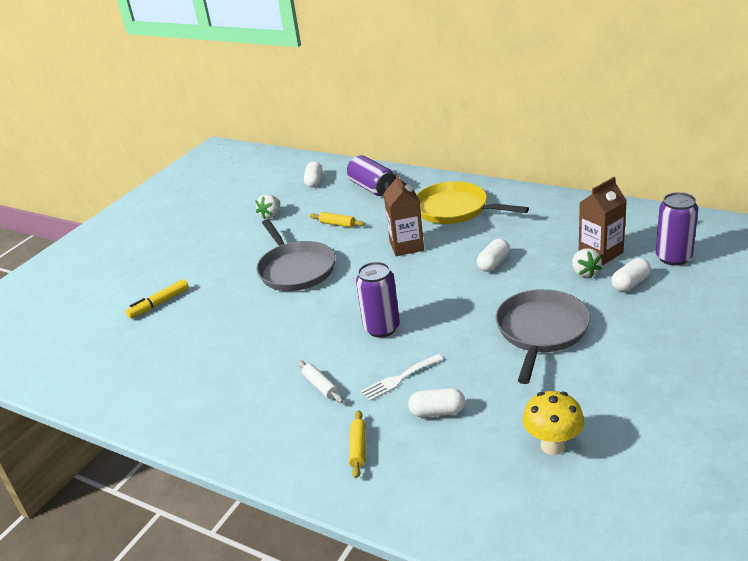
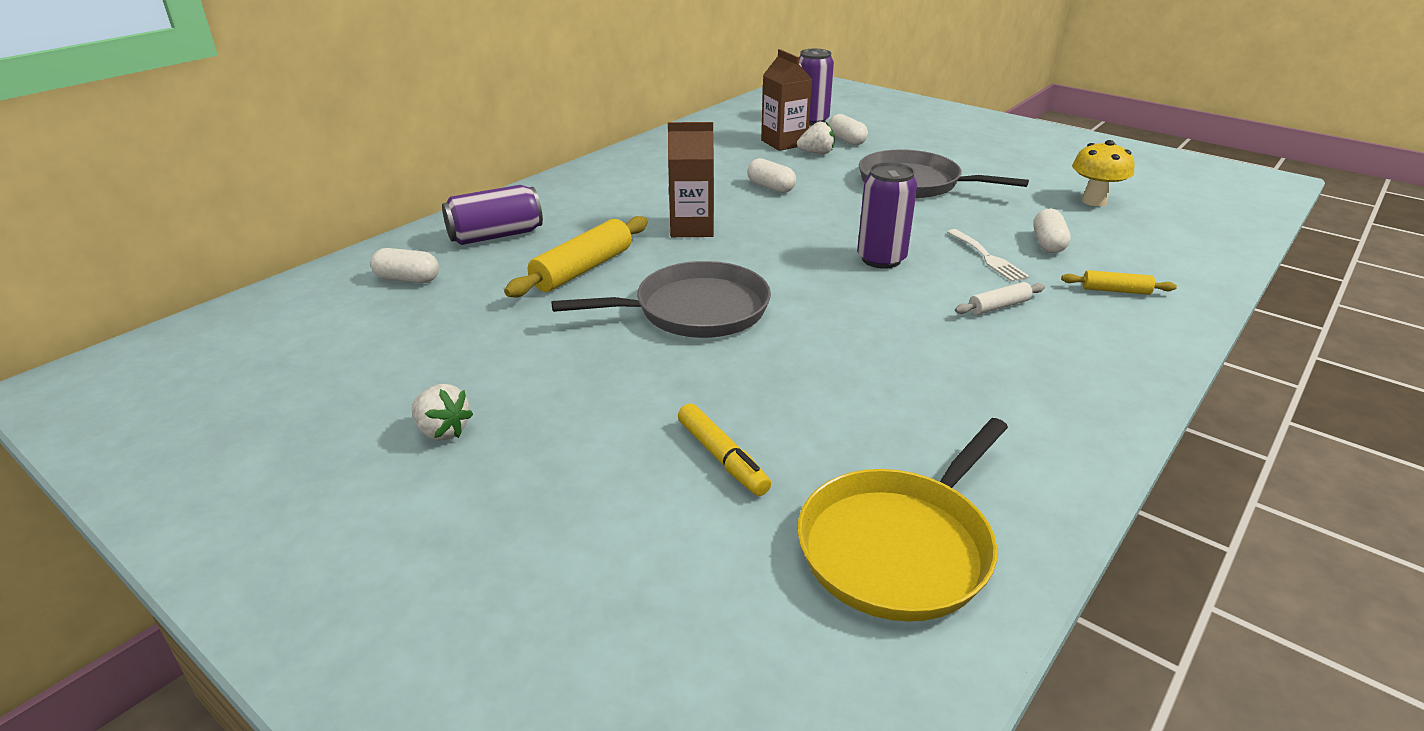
camera: 85 degrees left, 0 degrees up
(271, 215) = (485, 325): white strawberry -> white strawberry (442, 431)
(337, 224) = (582, 269): yellow rolling pin -> yellow rolling pin, size x1.90
(455, 209) = (622, 192): yellow pan -> yellow pan (899, 547)

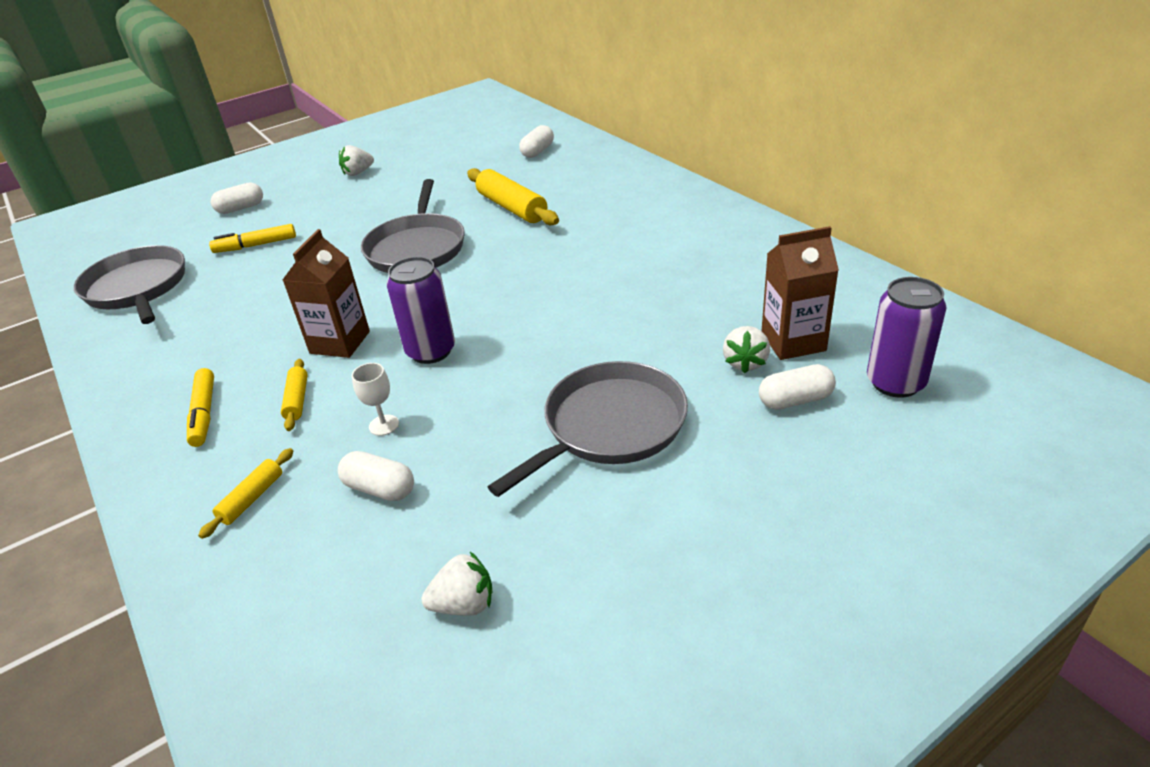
camera: 110 degrees right, 5 degrees up
(496, 236) = (591, 175): purple can -> none
(692, 228) = (559, 256): brown carton -> brown carton (340, 342)
(770, 187) = (639, 311): white capsule -> white capsule (241, 208)
(899, 547) = (137, 288): yellow pan -> grey pan
(988, 258) = (384, 425): white fork -> white goblet
(999, 306) = (297, 400): white rolling pin -> yellow rolling pin
(1065, 353) = (204, 414): none -> yellow marker
(1094, 201) = (464, 604): yellow mushroom -> white strawberry

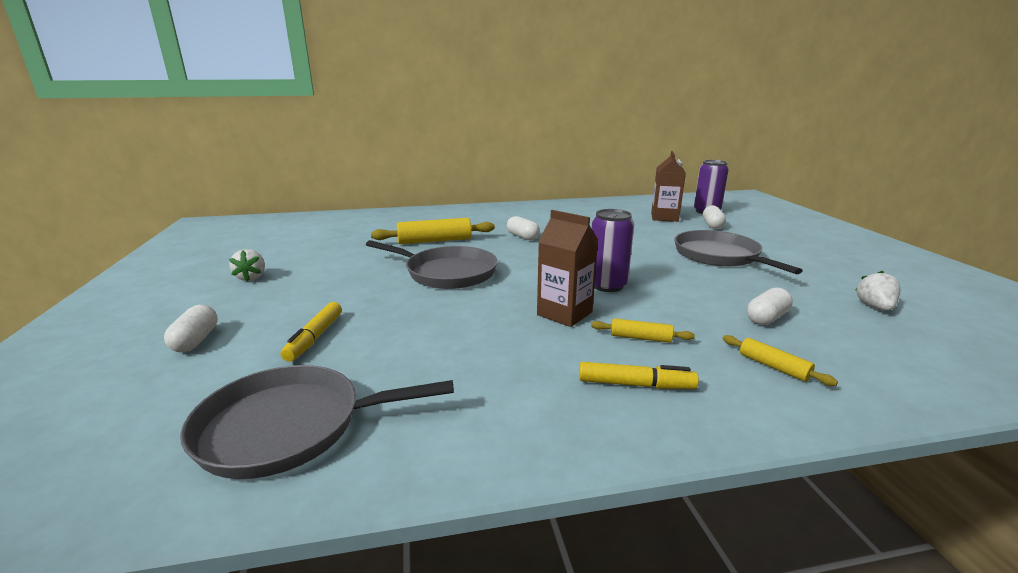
camera: 70 degrees left, 15 degrees down
(384, 425) = (692, 309): white goblet -> none
(537, 151) = (361, 224): white capsule -> white capsule (522, 237)
(745, 362) = (676, 226): white strawberry -> none

